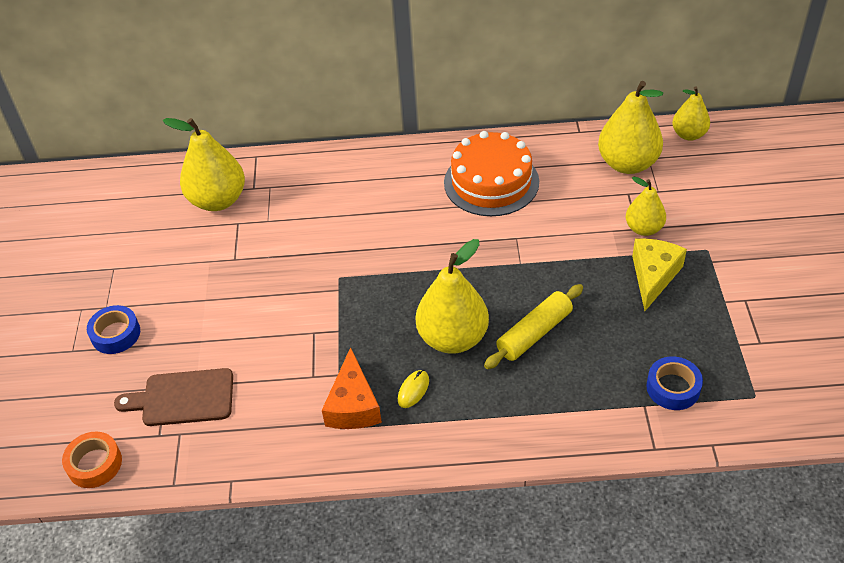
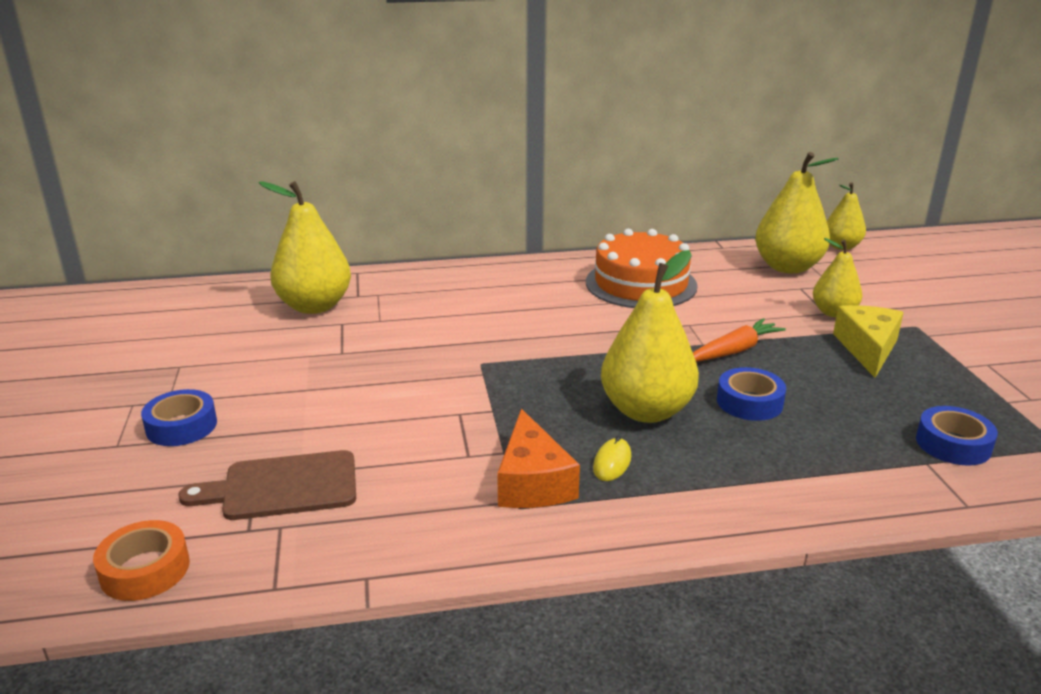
camera: 10 degrees left, 20 degrees down
(534, 333) = (749, 402): yellow rolling pin -> blue tape
(542, 273) = (734, 351): none -> orange carrot

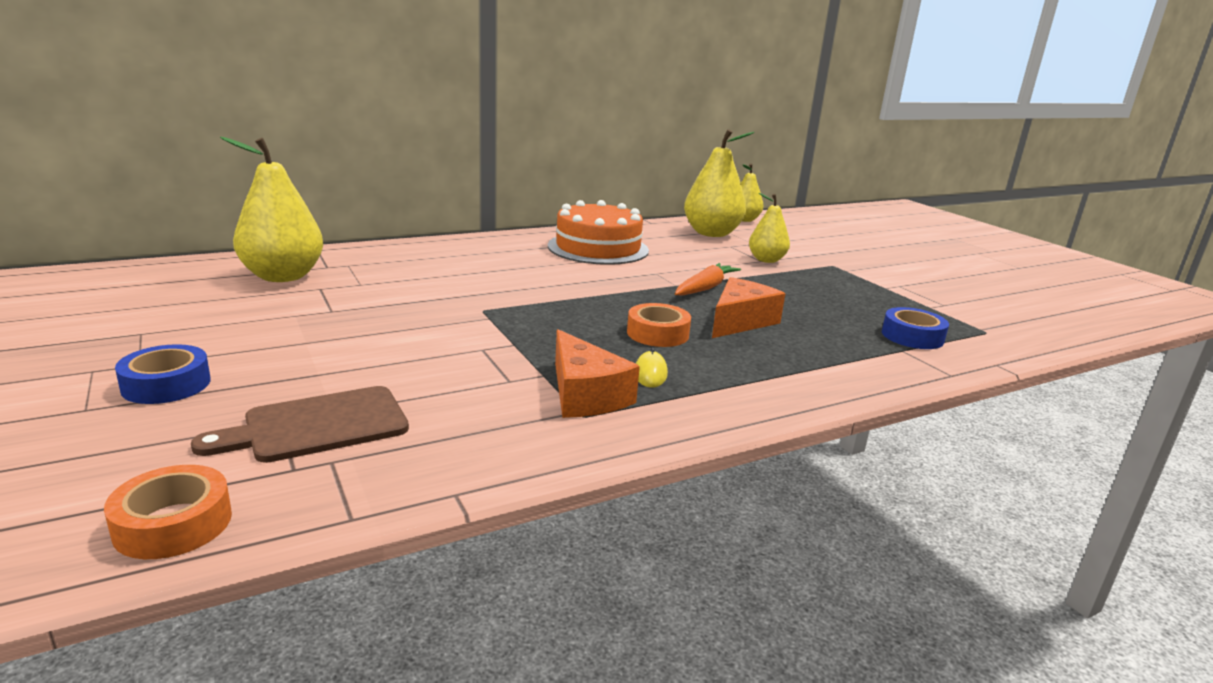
camera: 20 degrees left, 5 degrees down
(646, 411) = (657, 333): yellow pear -> orange tape
(749, 402) = (740, 321): blue tape -> orange cheese
(867, 349) = (807, 281): yellow cheese -> none

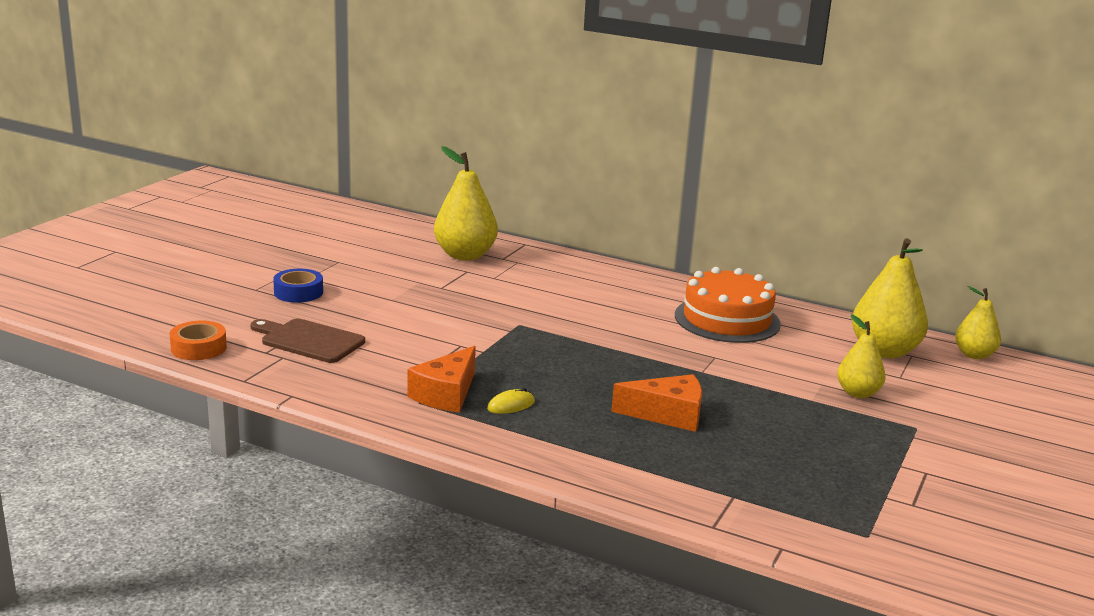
camera: 55 degrees right, 0 degrees up
(657, 333) = (584, 390): orange tape -> none
(705, 288) = (718, 384): orange carrot -> none
(912, 336) = (778, 497): blue tape -> none

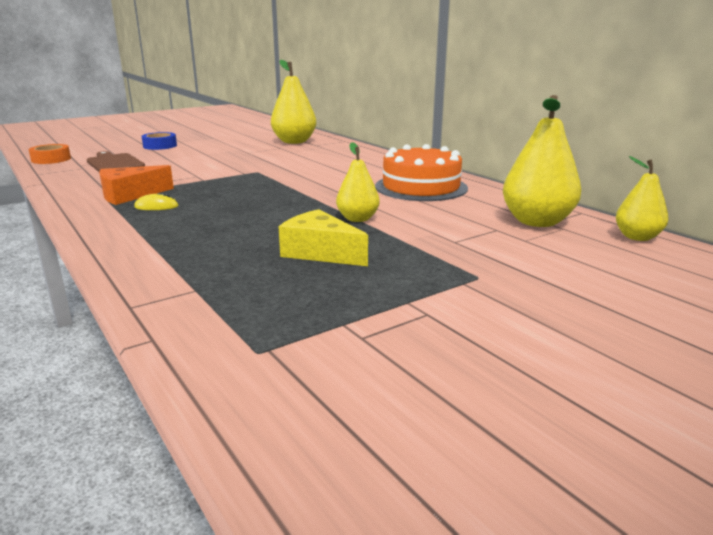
camera: 30 degrees right, 0 degrees up
(668, 415) = (257, 229): orange cheese -> none
(766, 430) = (320, 252): none -> yellow cheese
(858, 393) = (459, 243): yellow pear -> yellow pear (357, 219)

